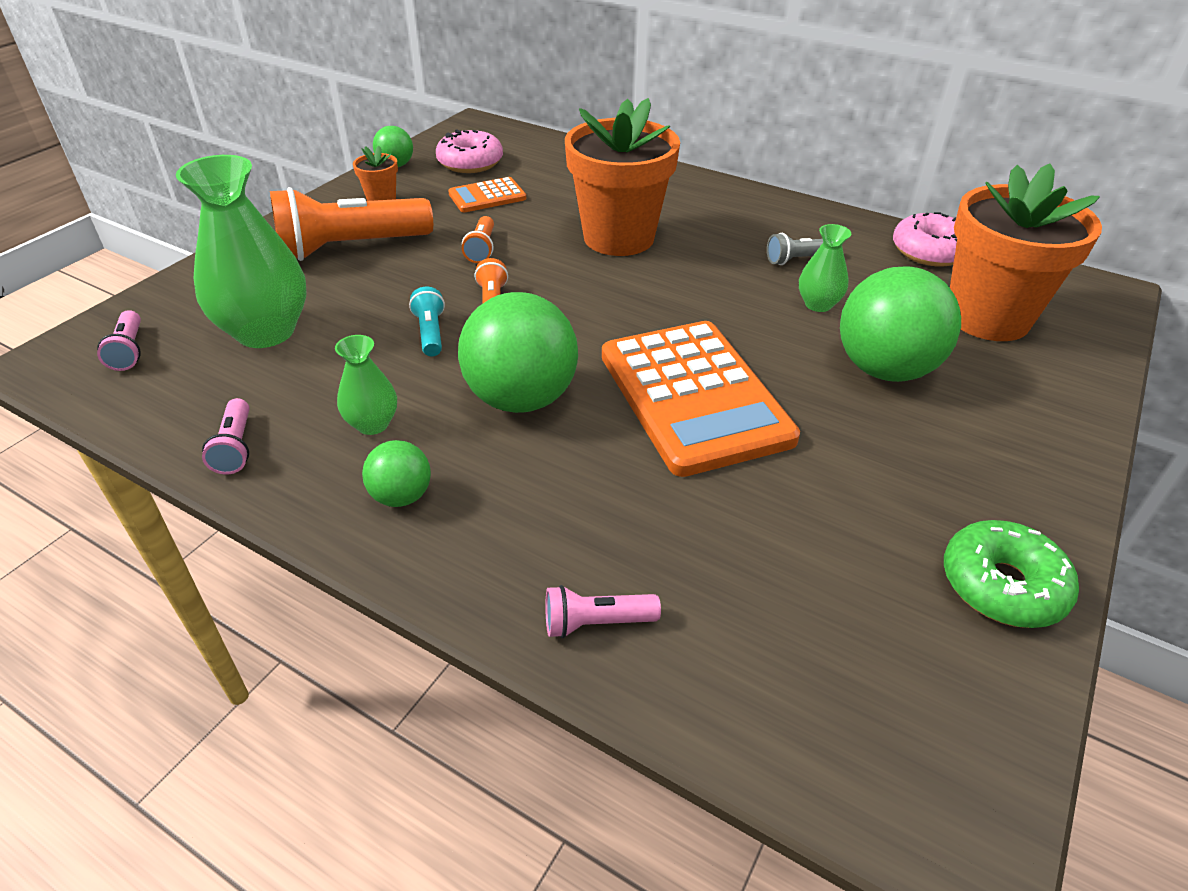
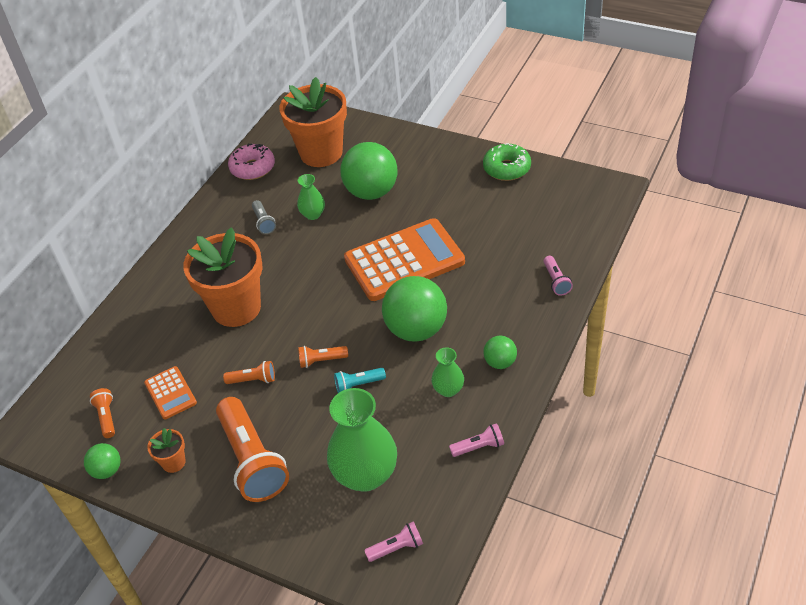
camera: 90 degrees left, 5 degrees up
(470, 162) = (107, 417): pink donut -> orange flashlight

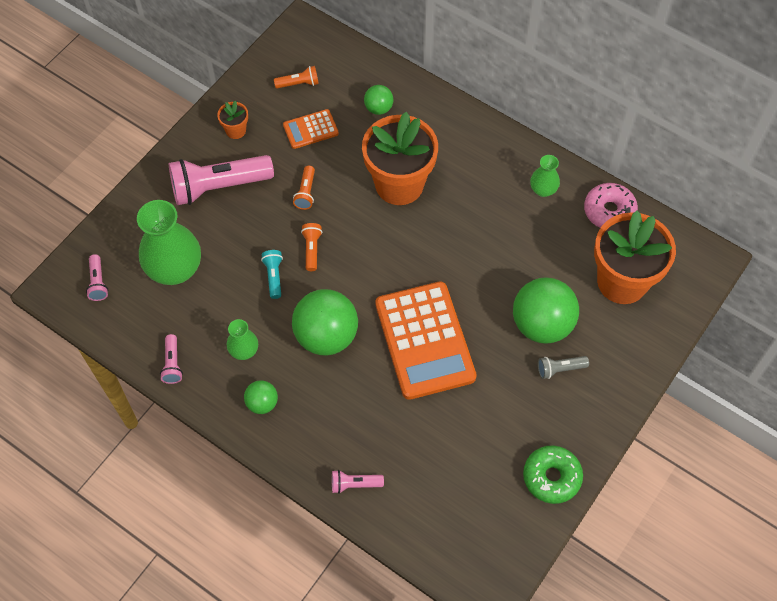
camera: 95 degrees right, 15 degrees up
(107, 470) = (243, 85): green ball -> green ball (378, 108)
(252, 460) = (219, 187): orange flashlight -> pink flashlight
(263, 222) = (516, 216): grey flashlight -> grey flashlight (560, 369)
(313, 214) = (518, 262): green vase -> green vase (543, 190)

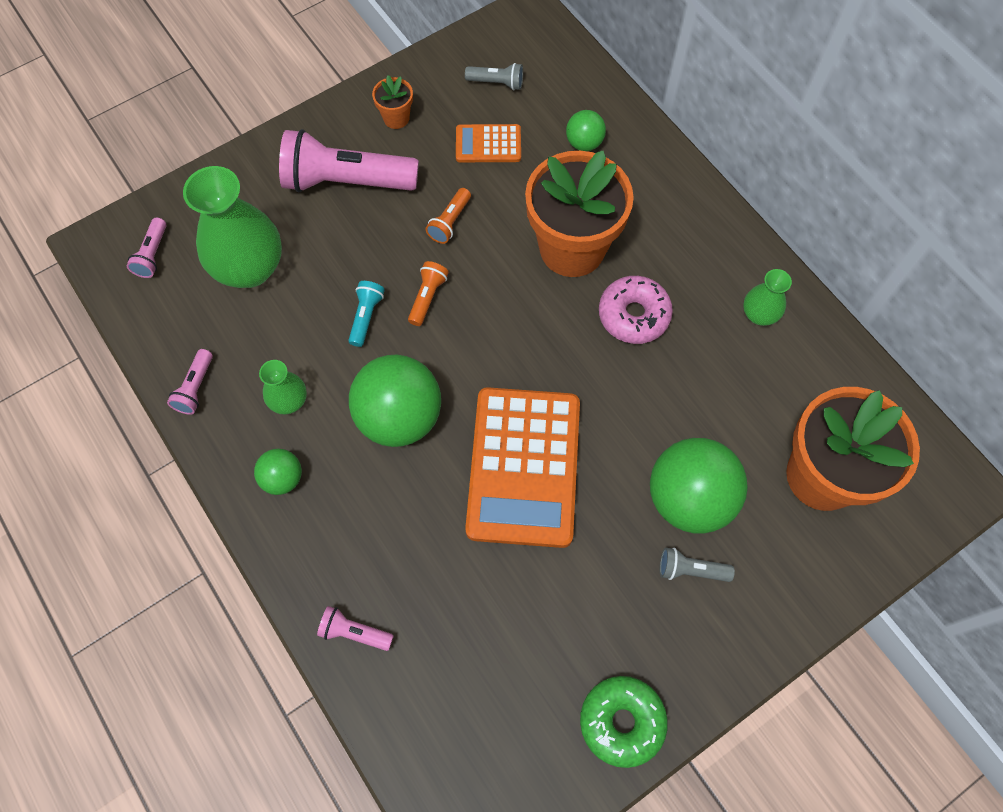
camera: 20 degrees right, 5 degrees up
(298, 83) = (497, 83): orange flashlight -> grey flashlight
(609, 211) = (839, 372): pink donut -> pink donut (633, 315)

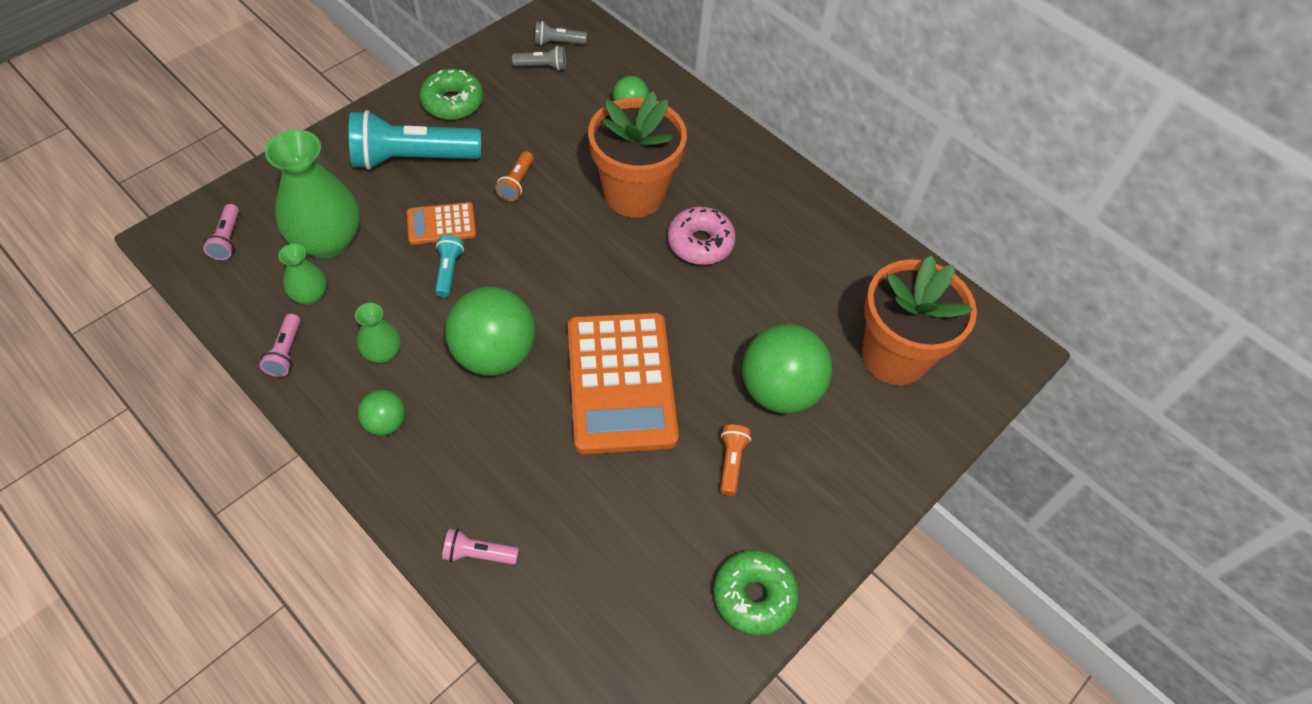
camera: 15 degrees left, 10 degrees down
(346, 181) = (412, 158): pink flashlight -> turquoise flashlight
(396, 118) = (453, 102): orange flower pot -> green donut
(427, 297) = (505, 248): orange flashlight -> orange flashlight (731, 462)
(488, 144) = (542, 116): orange calculator -> orange calculator (441, 224)
(690, 570) = (792, 451): grey flashlight -> grey flashlight (558, 43)
(759, 315) = (812, 230): green vase -> green vase (310, 295)

